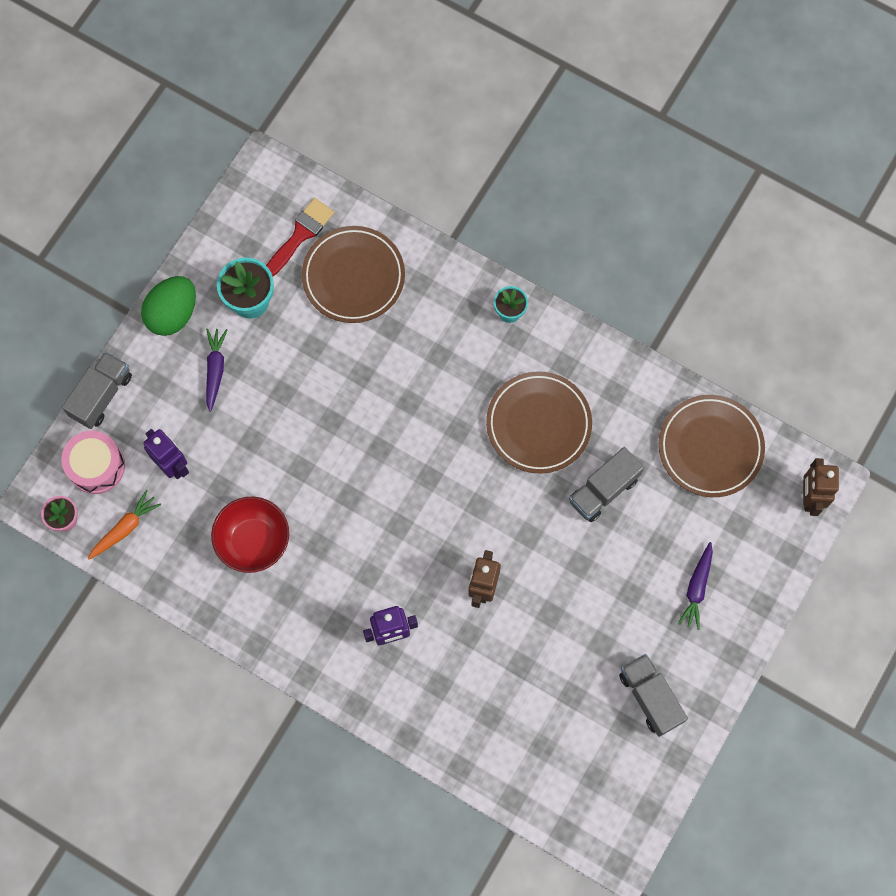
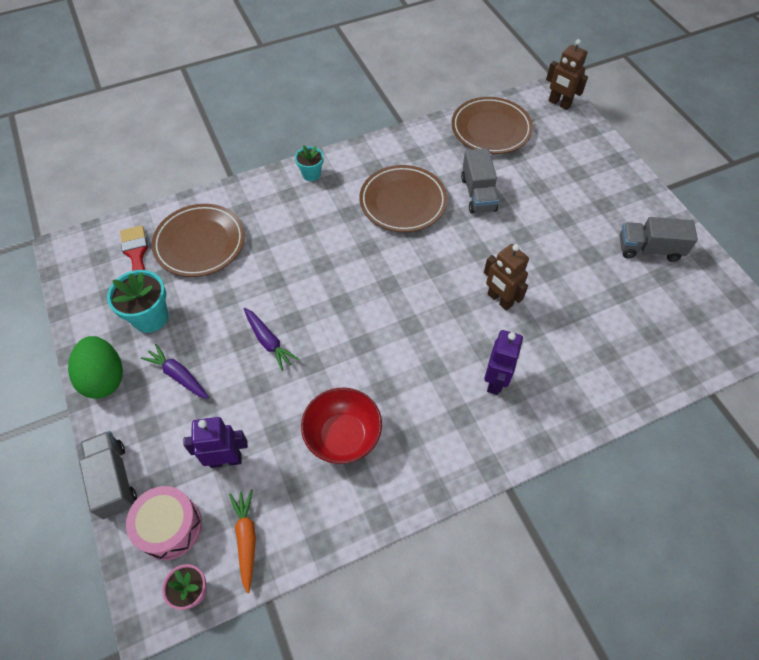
camera: 55 degrees left, 15 degrees down
(697, 588) = (583, 184): purple carrot -> purple carrot (268, 341)

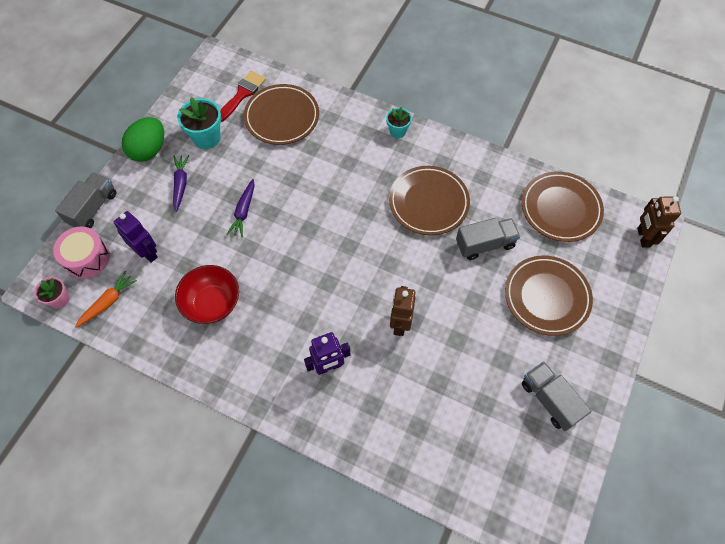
camera: 50 degrees right, 5 degrees up
(478, 194) = (485, 244): grey truck -> grey truck turned 150 degrees counterclockwise
(559, 190) = (546, 297): none -> brown plate

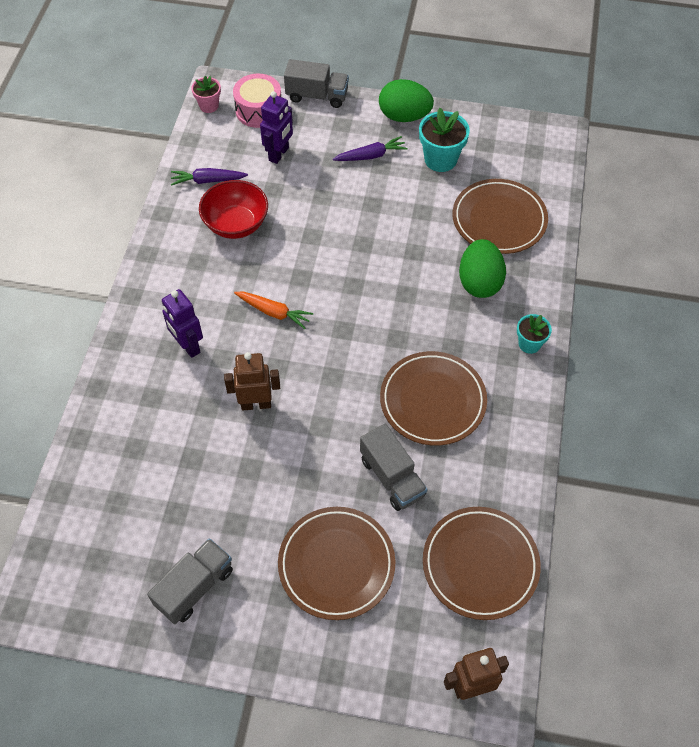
camera: 75 degrees right, 5 degrees down
(108, 302) = (215, 142): orange carrot -> orange carrot (274, 312)
(242, 94) = (516, 174): red brush -> none
(244, 211) = (355, 220): purple carrot -> purple carrot (208, 181)
(335, 145) = (479, 282): none -> green egg

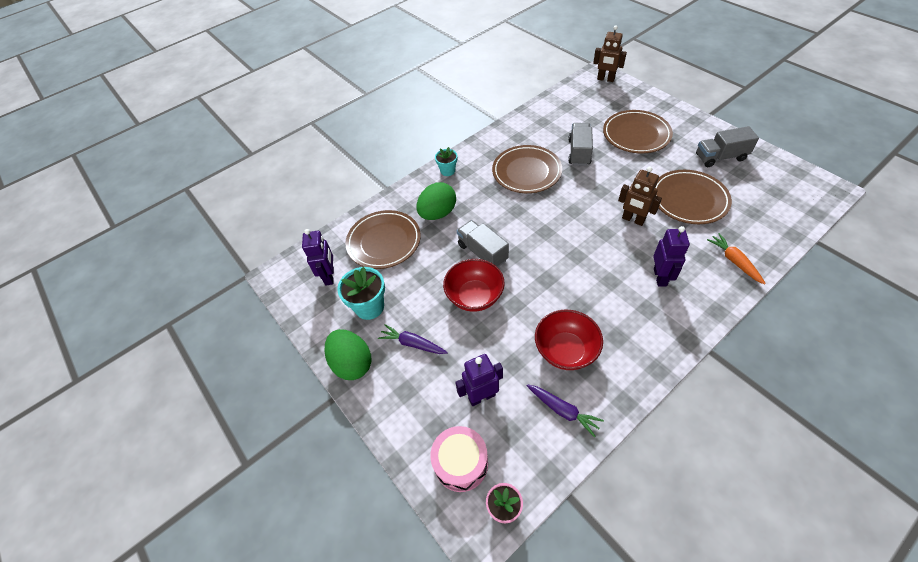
camera: 135 degrees left, 5 degrees down
(274, 312) = (583, 266): orange carrot -> orange carrot (734, 261)
(317, 96) = (396, 440): grey truck -> grey truck (482, 252)
(355, 222) = (474, 296): none -> red bowl
(480, 564) = (565, 107): brown plate -> brown plate (689, 200)
(509, 161) = (330, 276): none -> purple robot

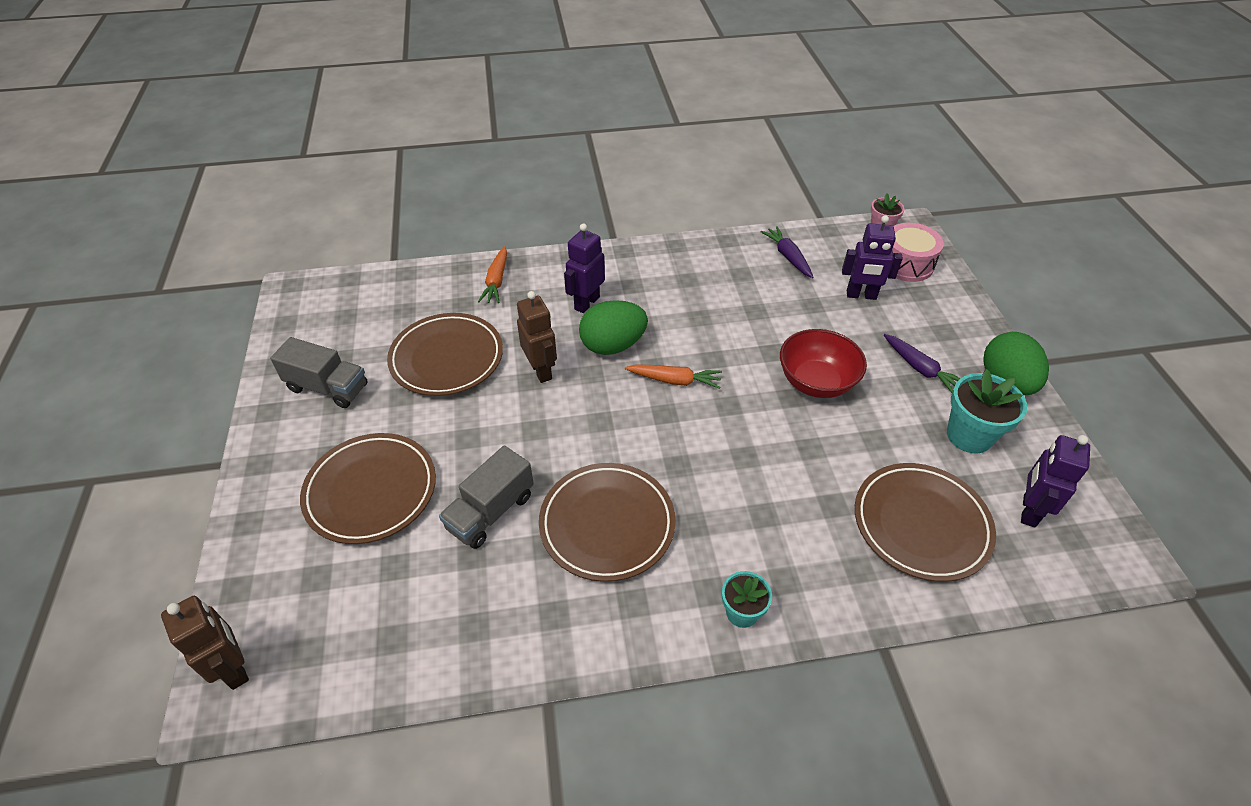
camera: 155 degrees left, 5 degrees down
(438, 213) = (806, 528): green egg -> green egg (613, 345)
(482, 252) = (772, 429): grey truck -> none
(556, 253) = (675, 380): none -> orange carrot
(565, 350) = (748, 292): red bowl -> none

